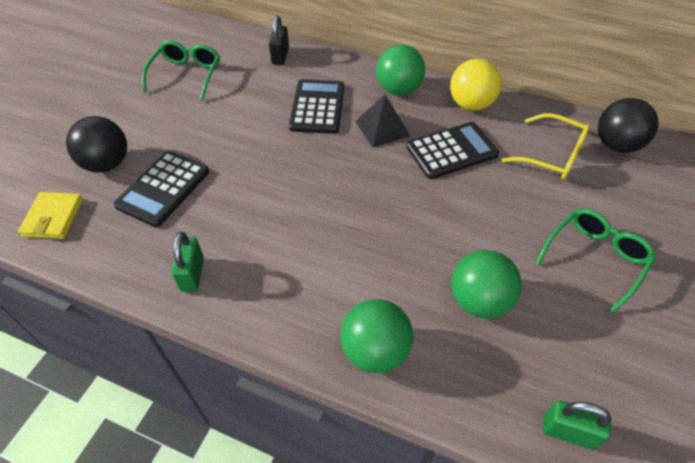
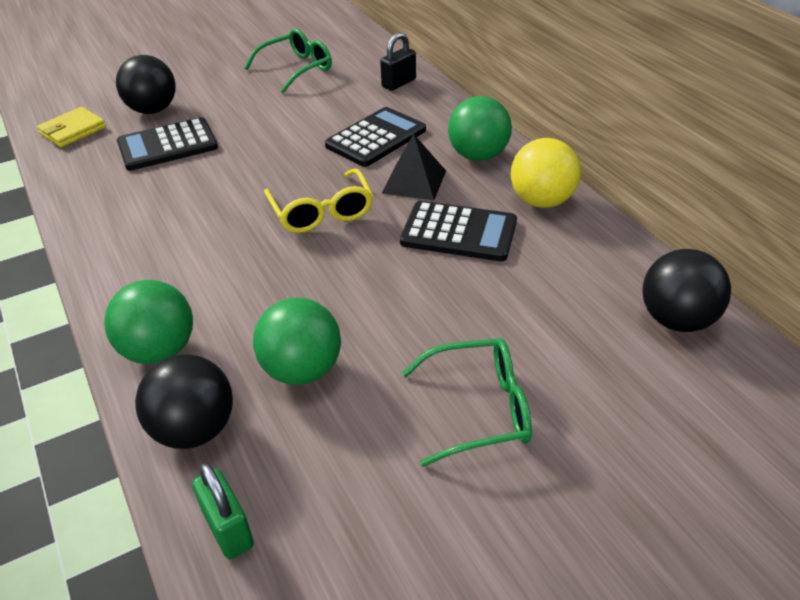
camera: 40 degrees right, 10 degrees down
(192, 274) = (107, 216): green padlock -> none
(469, 387) = (194, 430): none -> black ball
(552, 155) = (572, 290): yellow glasses -> yellow glasses (322, 212)

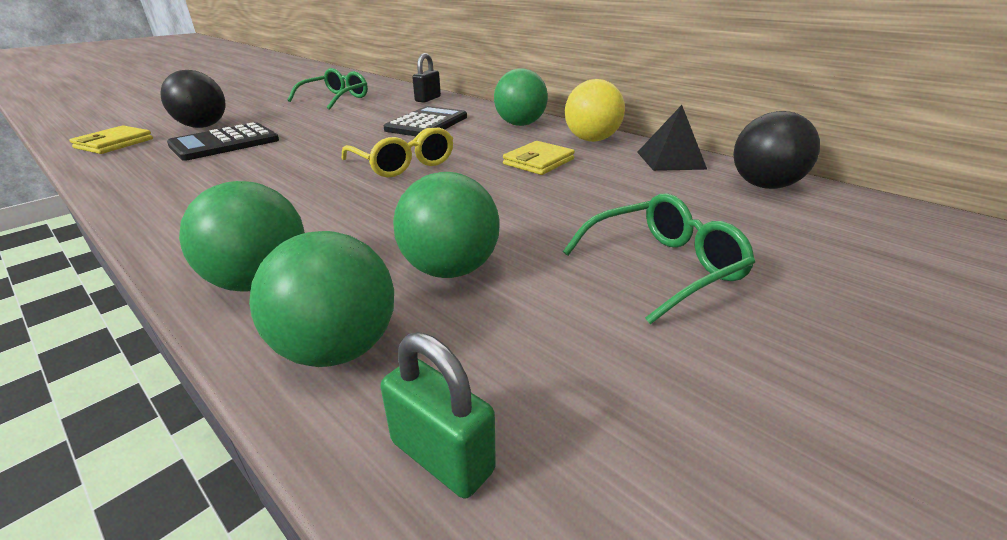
camera: 20 degrees left, 10 degrees down
(194, 430) = (338, 348): black ball -> green ball
(414, 181) = (477, 141): black pyramid -> black pyramid (670, 160)
(459, 232) = (538, 162): black calculator -> yellow wallet

